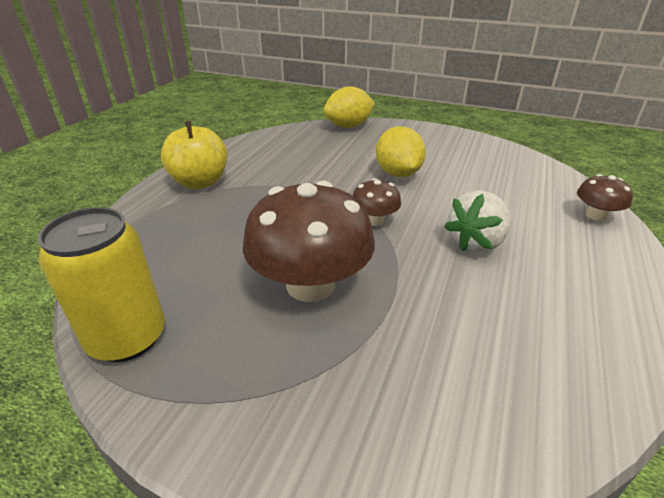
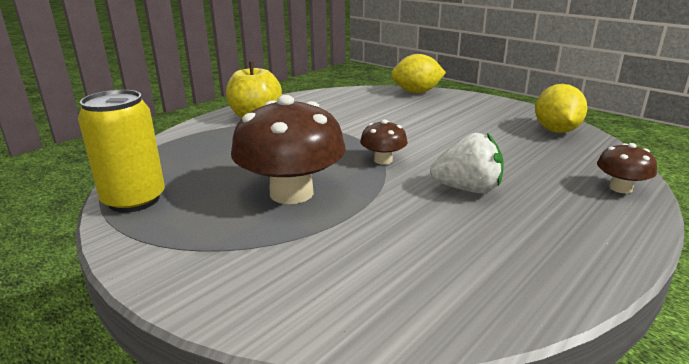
camera: 20 degrees right, 10 degrees down
(398, 173) = (434, 131): yellow lemon -> yellow lemon (556, 130)
(476, 242) = (467, 189): white strawberry -> white strawberry turned 150 degrees counterclockwise

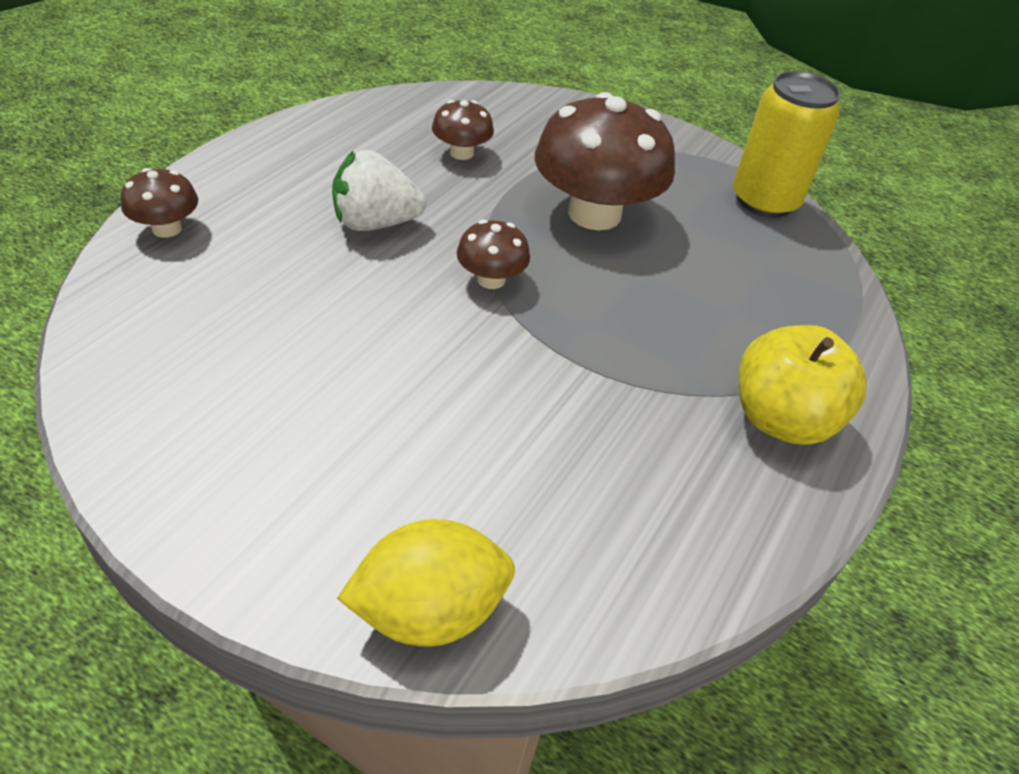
camera: 165 degrees right, 20 degrees up
(397, 245) = (461, 153): none -> brown mushroom
(556, 130) = (147, 384): yellow lemon -> none

